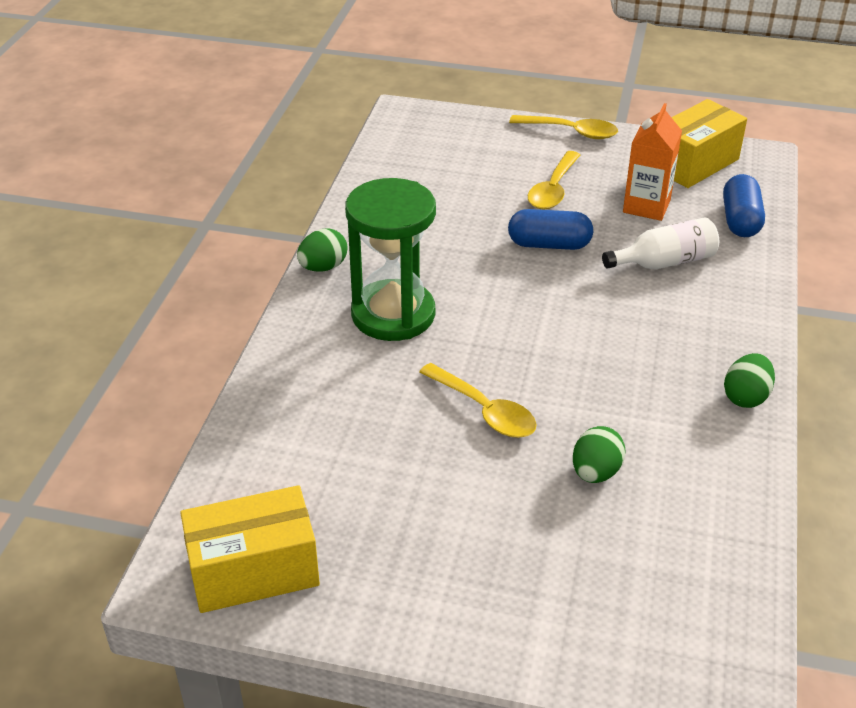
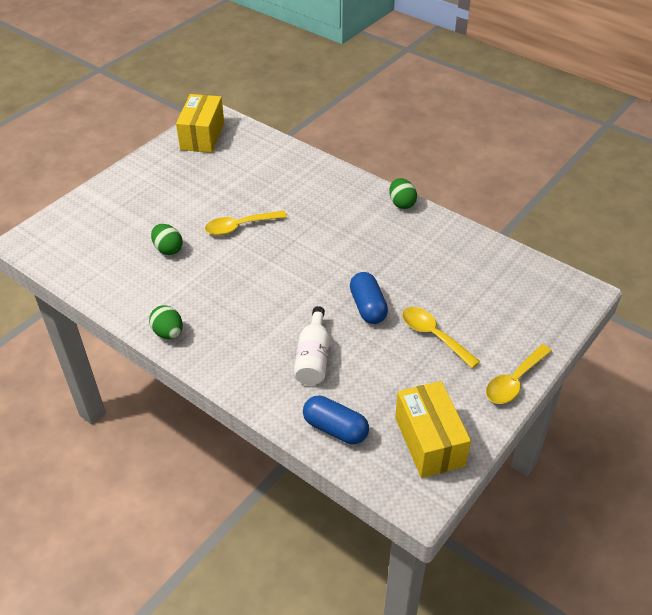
camera: 115 degrees right, 5 degrees up
(393, 314) = (340, 218): green hourglass -> none
(549, 244) = (367, 307): blue capsule -> blue capsule turned 45 degrees counterclockwise
(646, 206) = (384, 380): orange carton -> none

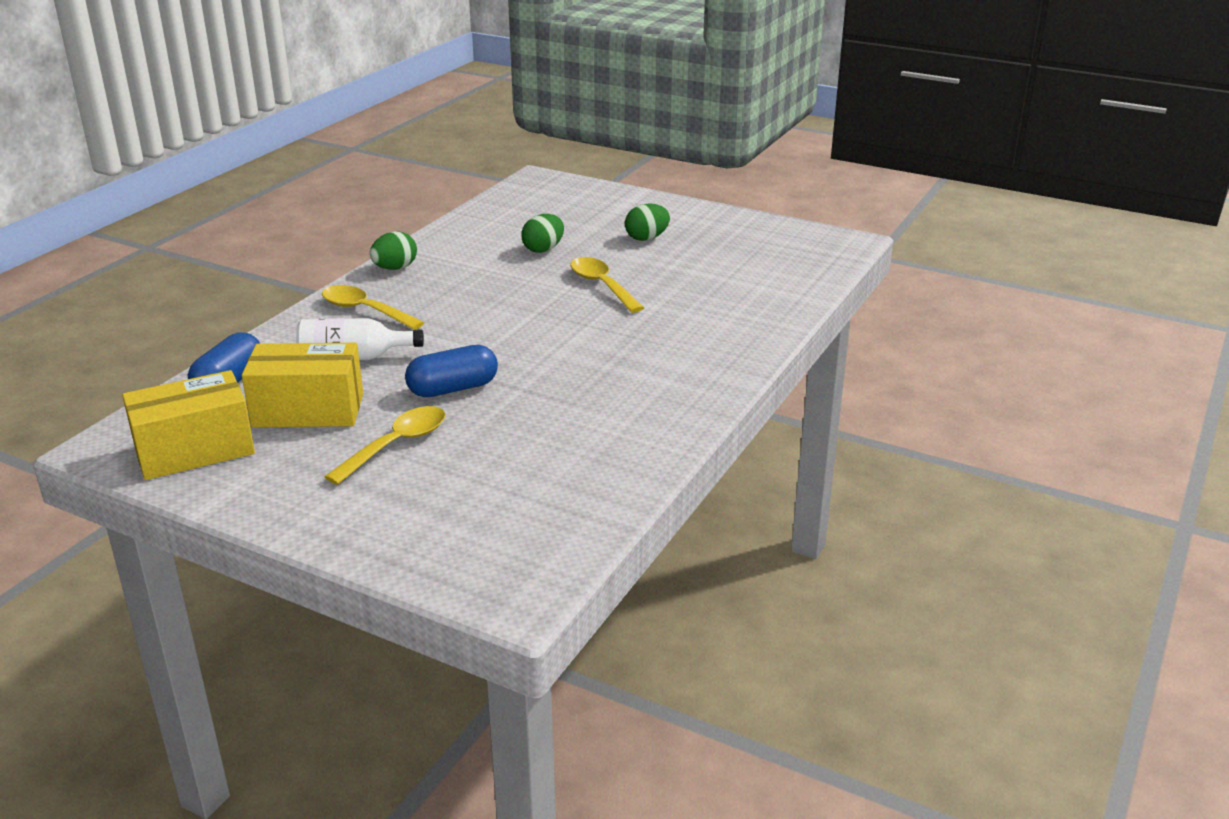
camera: 80 degrees right, 15 degrees down
(202, 136) = (794, 239): yellow box -> yellow box (308, 410)
(401, 203) = (706, 401): green egg -> green egg (647, 238)
(514, 381) = (298, 521): yellow spoon -> yellow spoon (364, 310)

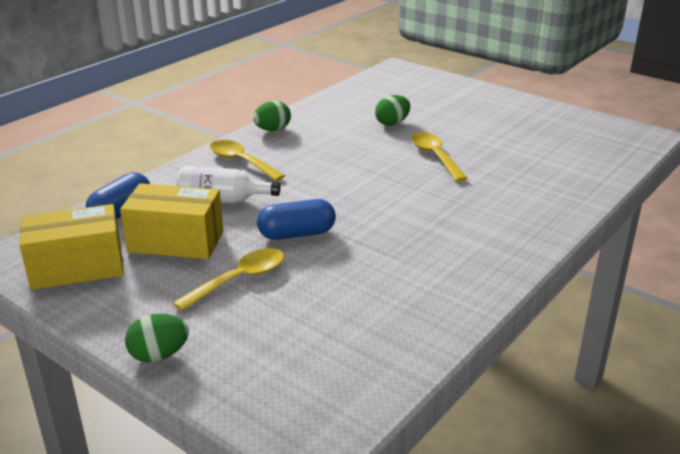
camera: 10 degrees right, 0 degrees up
(647, 238) = (477, 120): green egg -> green egg (159, 355)

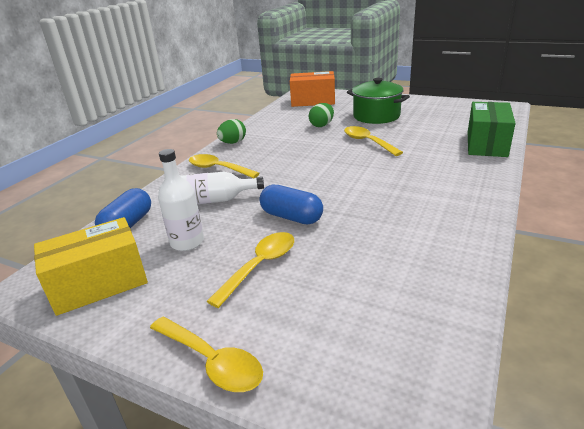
camera: 10 degrees left, 0 degrees up
(159, 355) = (212, 361): green egg -> yellow spoon
(176, 241) = (187, 242): yellow box -> white bottle
(297, 234) = (291, 217): blue capsule -> blue capsule turned 60 degrees clockwise
(400, 85) = (313, 101): none -> orange box
(469, 121) = (376, 116): none -> green pot
(580, 184) = (486, 144): none -> green box

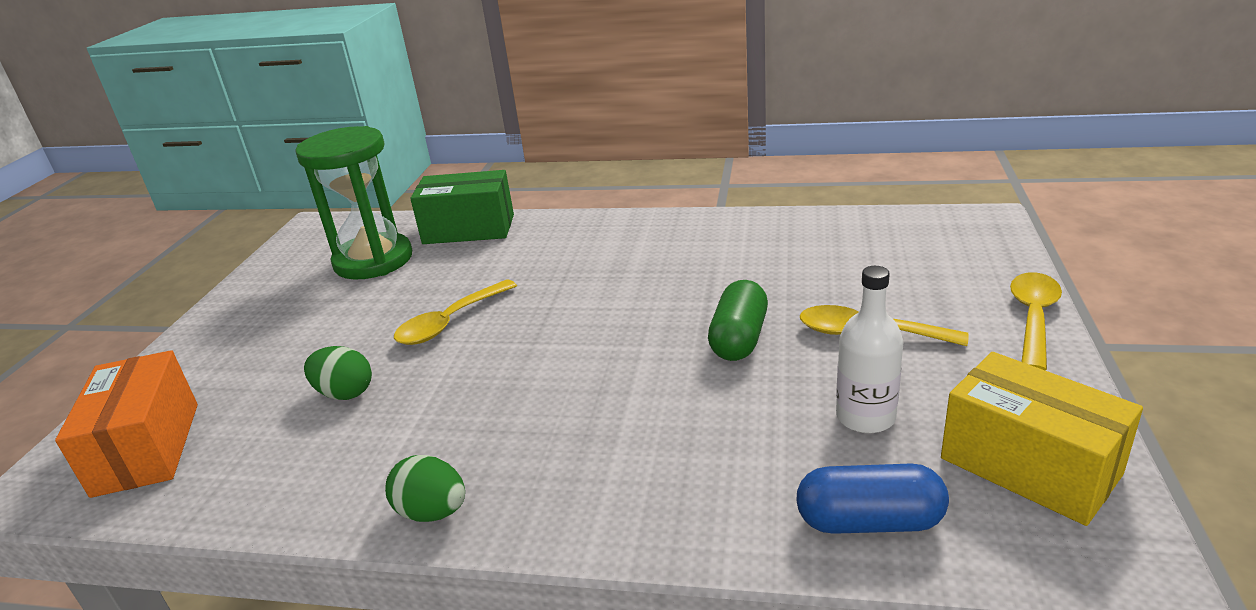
camera: 105 degrees left, 0 degrees up
(215, 200) = (724, 436): white bottle -> none
(218, 169) = (589, 483): yellow spoon -> none
(291, 217) = (738, 339): blue capsule -> green capsule
(376, 116) = (311, 334): green pot -> none
(450, 122) = (373, 260): none -> green hourglass

